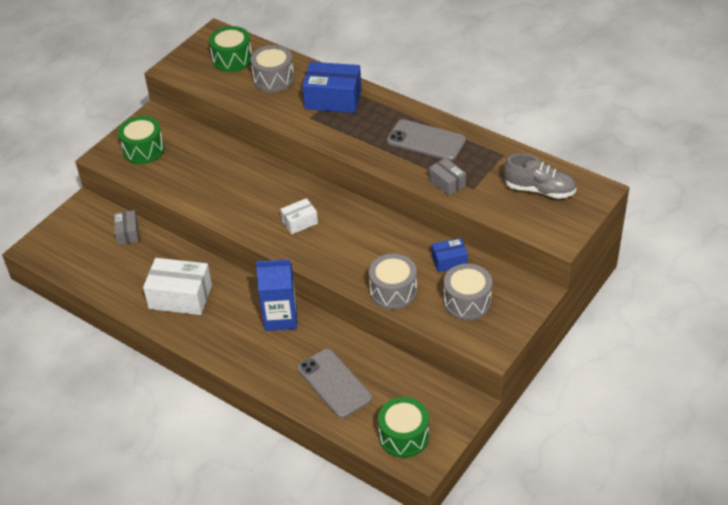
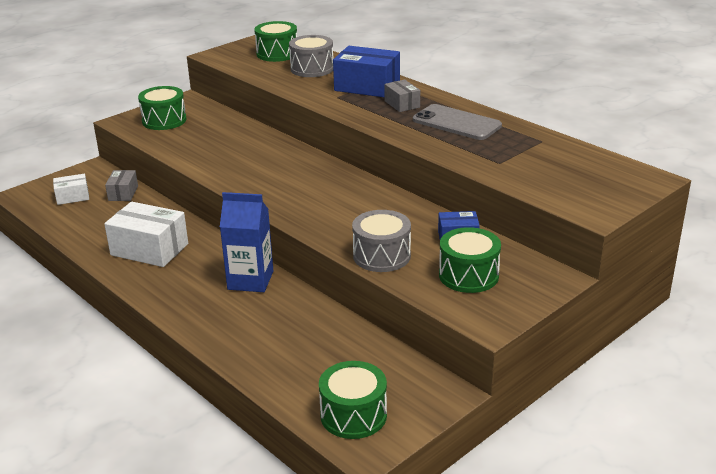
camera: 10 degrees right, 15 degrees down
(299, 222) = (298, 188): white box -> white box (72, 197)
(334, 383) = (287, 349): grey phone -> none
(447, 183) = (469, 156): grey box -> grey box (402, 104)
(467, 301) = (468, 275): grey drum -> green drum
(539, 190) = (578, 171): grey shoe -> none

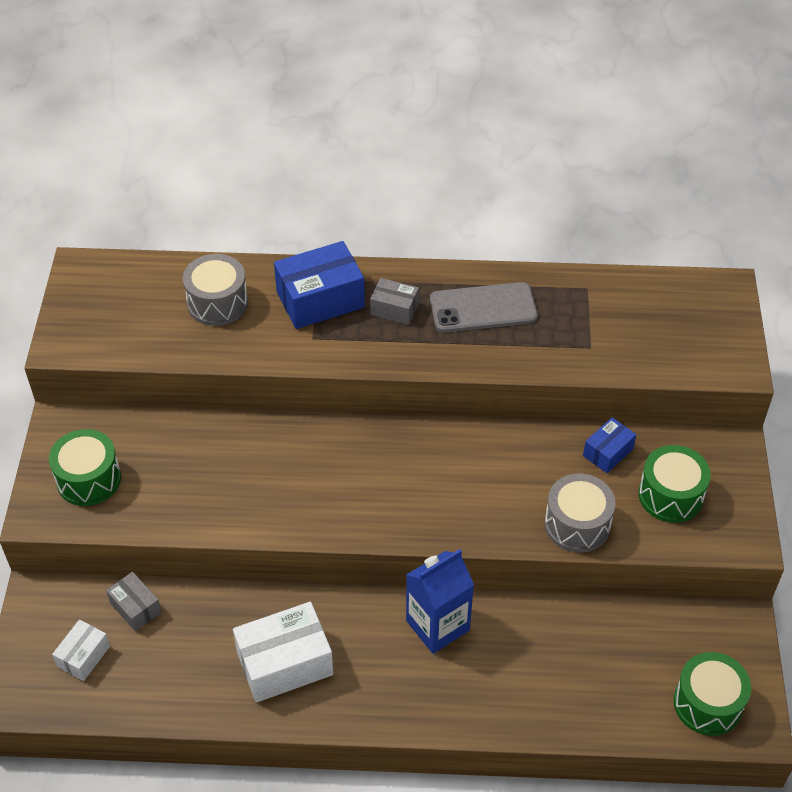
camera: 45 degrees left, 20 degrees up
(277, 54) = (136, 297): green drum -> none

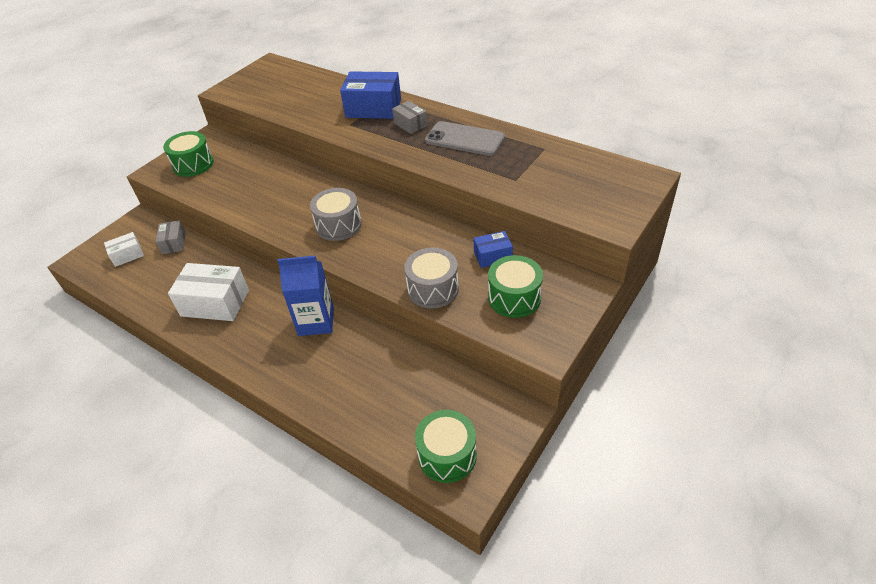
camera: 35 degrees right, 5 degrees down
(217, 303) = (318, 94): grey drum -> grey drum (338, 225)

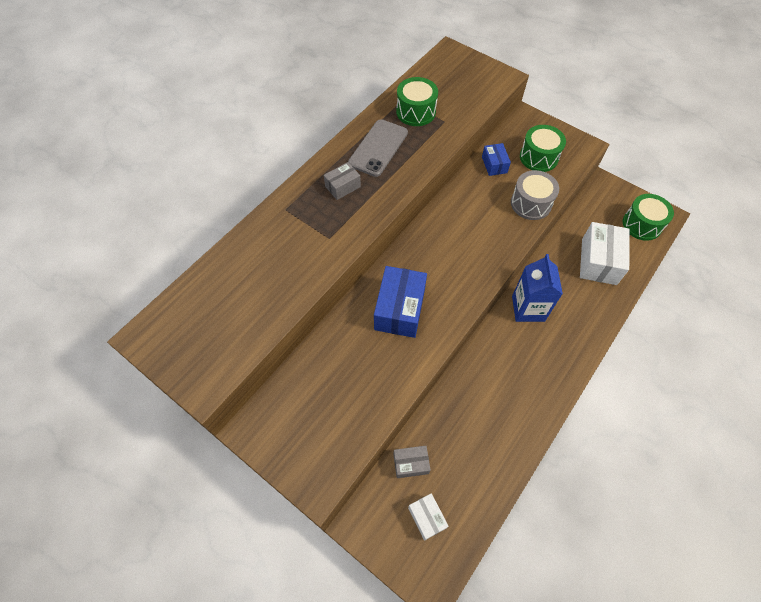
camera: 90 degrees left, 15 degrees up
(193, 164) = (313, 435): green drum -> green drum (416, 112)
(215, 303) = (505, 399): white box -> white box (599, 261)
(338, 225) = (447, 270): grey drum -> none
(373, 108) = (302, 217): blue box -> blue box (399, 309)

